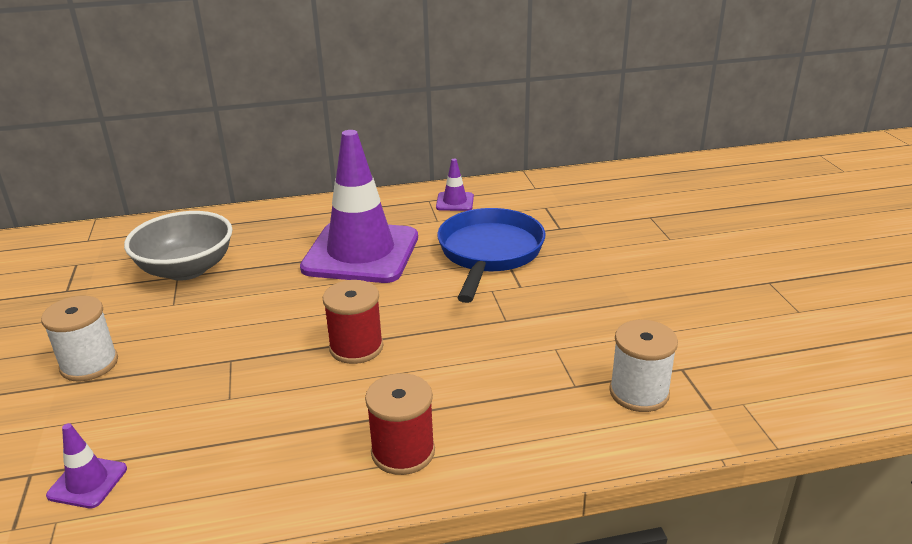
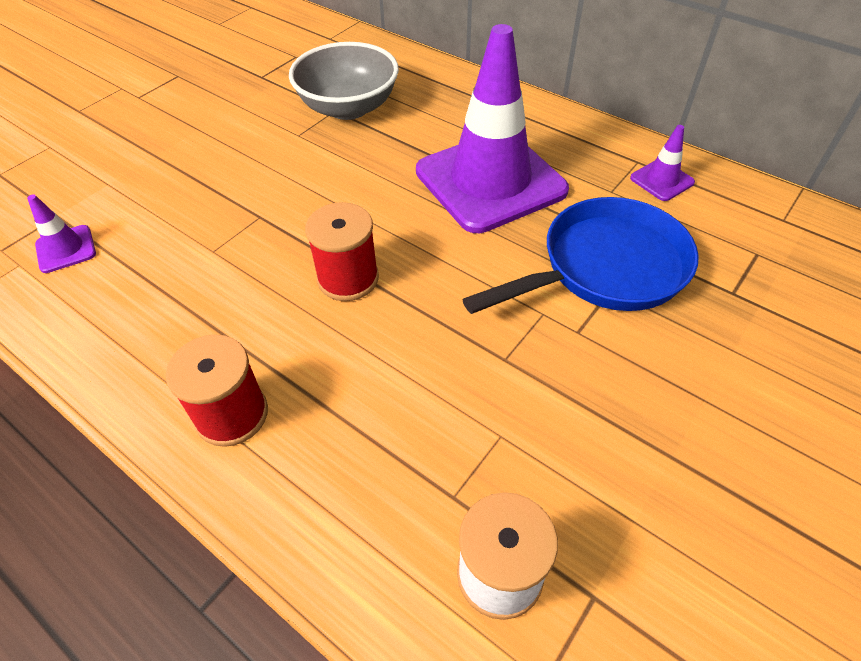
camera: 50 degrees right, 20 degrees up
(89, 364) = (189, 151): white spool -> none

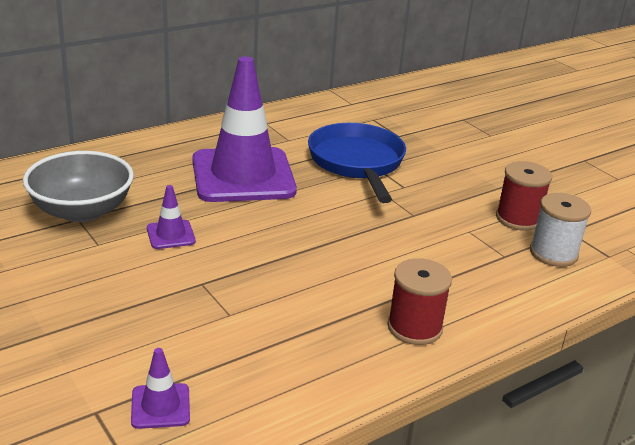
camera: 75 degrees left, 20 degrees down
(348, 278) = (307, 255): red spool -> red spool (518, 219)
(661, 180) = (291, 122): purple traffic cone -> purple traffic cone (171, 235)

